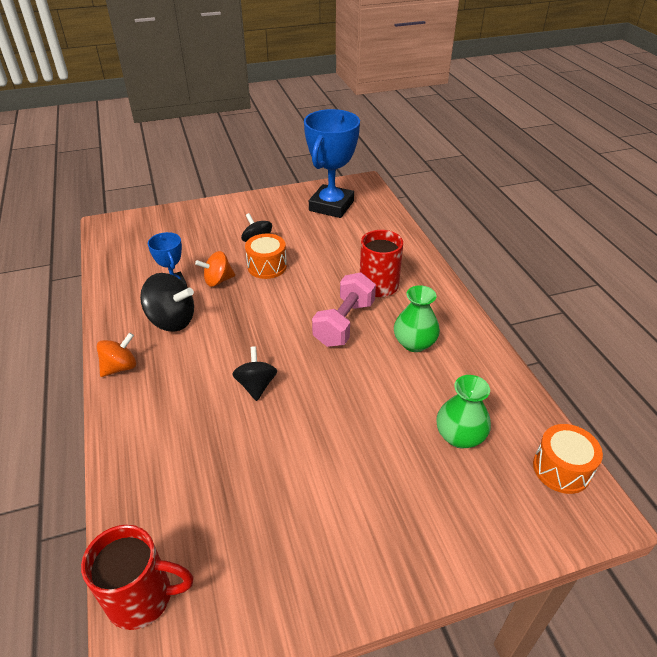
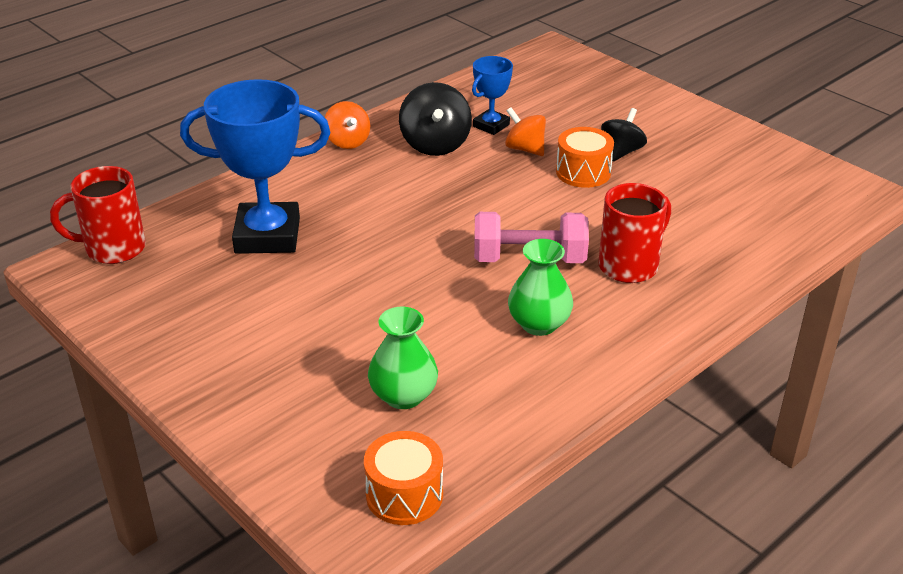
camera: 65 degrees right, 5 degrees down
(120, 367) = (348, 142): orange spinning top -> orange spinning top turned 45 degrees clockwise
(142, 597) = (113, 249): red mug -> red mug turned 105 degrees clockwise
(256, 385) = (381, 228): black spinning top -> none
(331, 206) = (768, 180): blue trophy -> blue trophy (267, 236)

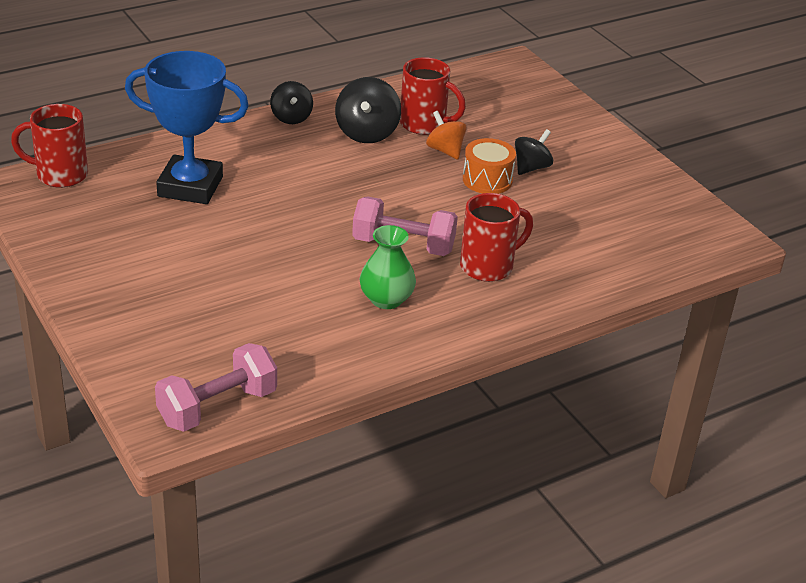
camera: 10 degrees right, 0 degrees up
(348, 142) = (291, 118): orange spinning top -> black spinning top
(403, 396) = (249, 334): green vase -> none
(404, 495) = (217, 407): orange drum -> pink dumbbell
(491, 125) = (424, 124): blue trophy -> red mug

